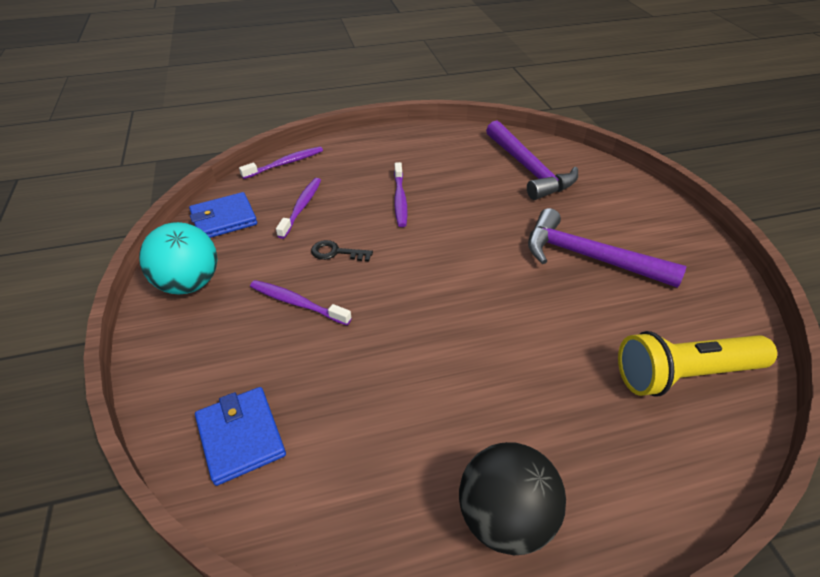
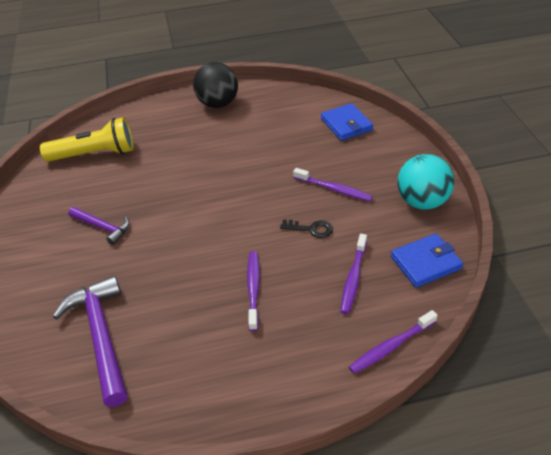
camera: 175 degrees left, 0 degrees up
(589, 257) = (102, 227): purple hammer -> purple hammer, size x0.57

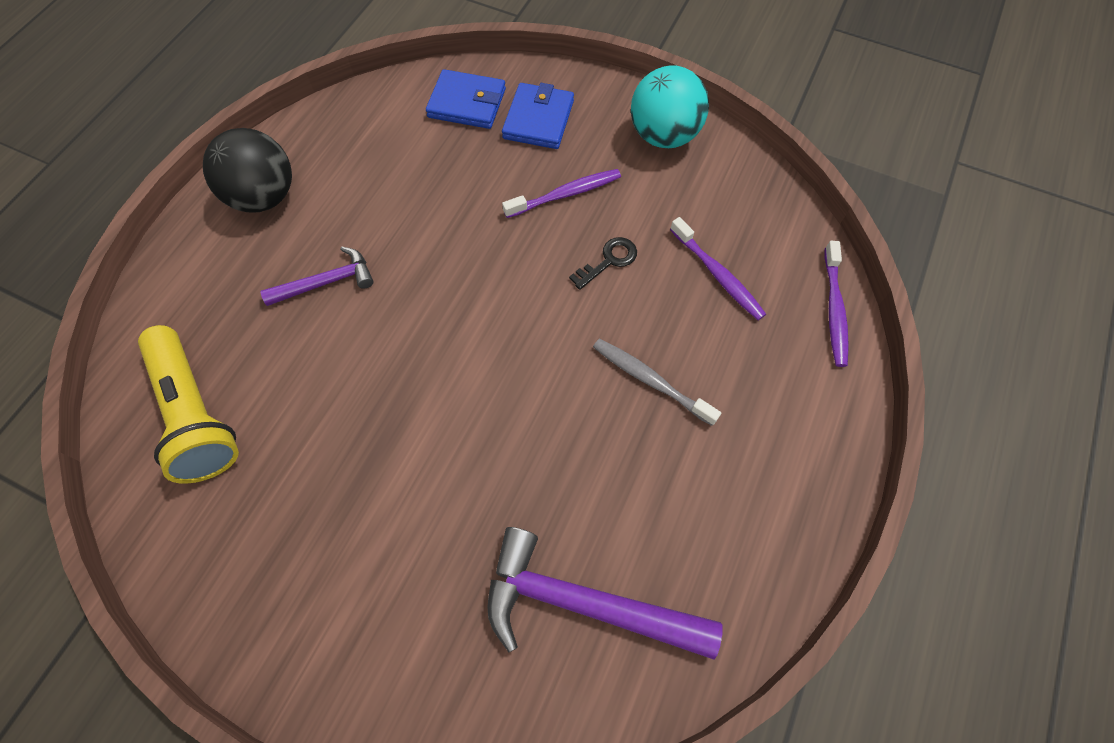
camera: 55 degrees left, 20 degrees up
(95, 154) = (195, 414): yellow flashlight -> yellow flashlight turned 120 degrees clockwise
(102, 227) = (374, 491): purple hammer -> purple hammer (326, 282)
(253, 288) = (650, 380): purple toothbrush -> grey toothbrush
(425, 263) = (751, 199): blue wallet -> blue wallet (538, 119)

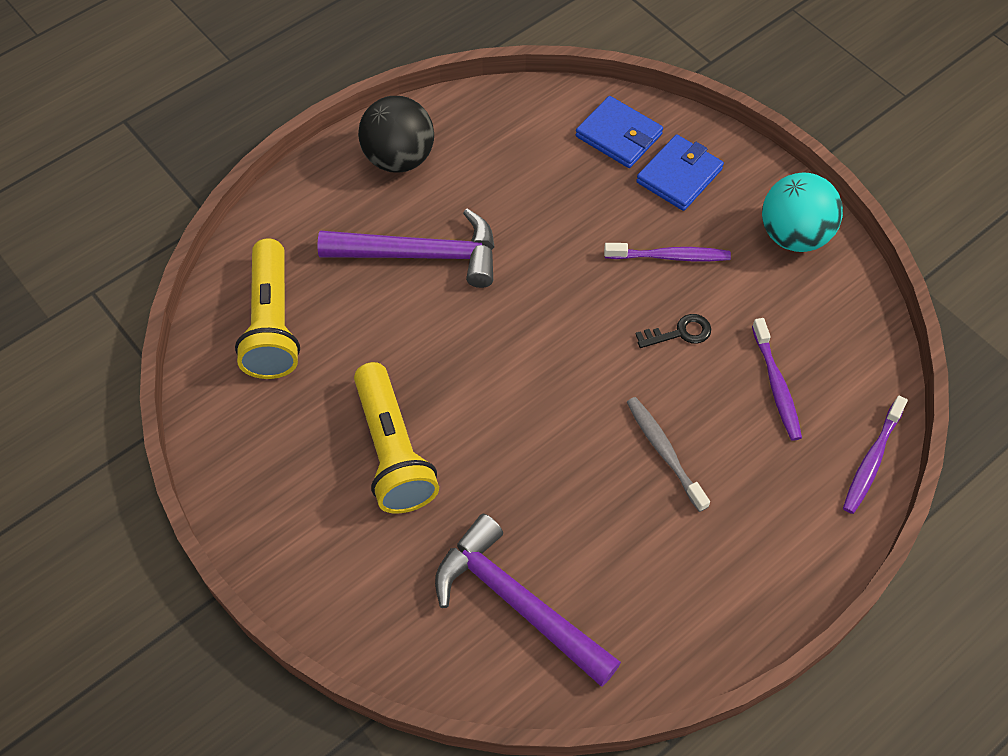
camera: 25 degrees right, 5 degrees down
(326, 282) = (421, 255): purple hammer -> purple hammer, size x1.77
(383, 497) = (392, 451): none -> yellow flashlight

